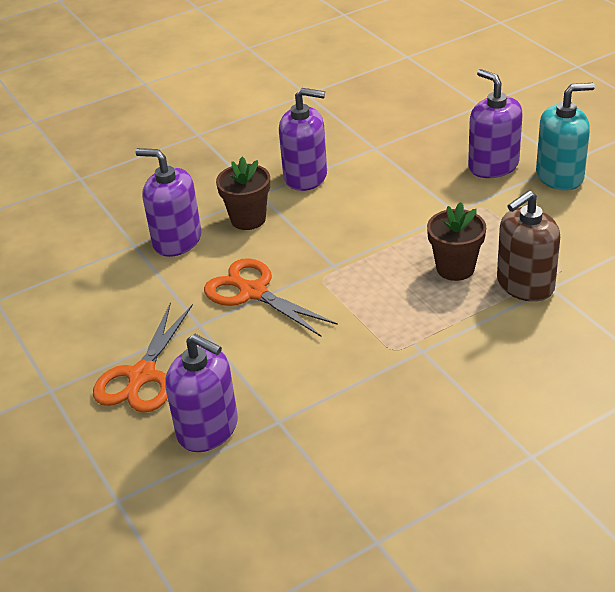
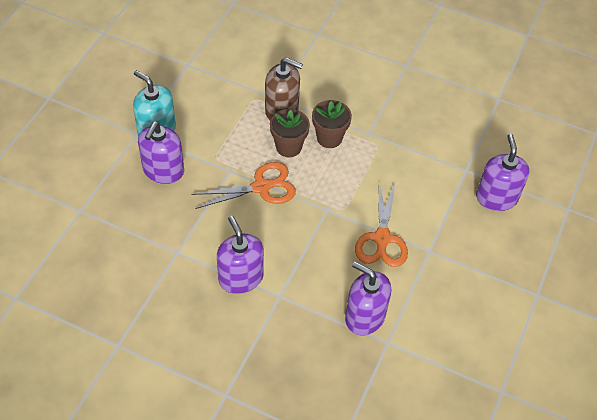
camera: 130 degrees left, 15 degrees up
(141, 376) = (490, 253): orange scissors -> orange scissors (261, 187)
(177, 240) = (365, 317): purple soap dispenser -> purple soap dispenser turned 135 degrees clockwise
(248, 219) = (313, 286): brown flower pot -> brown flower pot (329, 138)

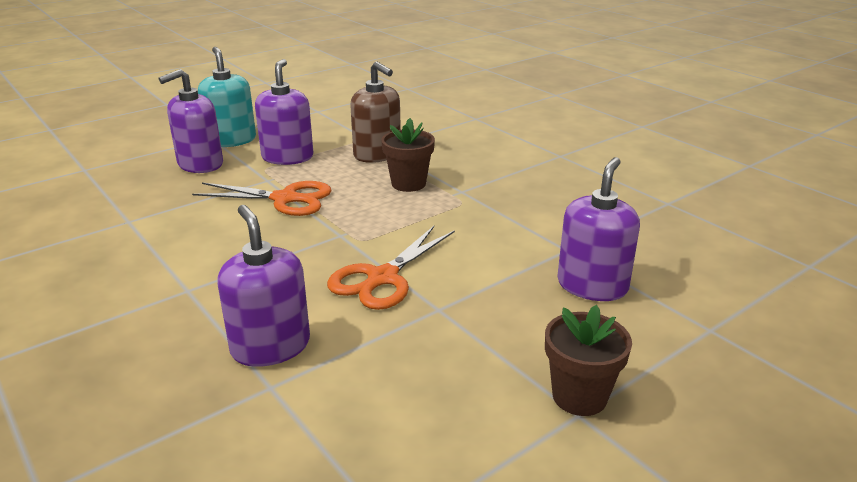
camera: 30 degrees right, 25 degrees down
(241, 278) = (165, 260): purple soap dispenser -> purple soap dispenser (287, 157)
(288, 147) = (353, 179): brown flower pot -> brown flower pot (579, 396)

